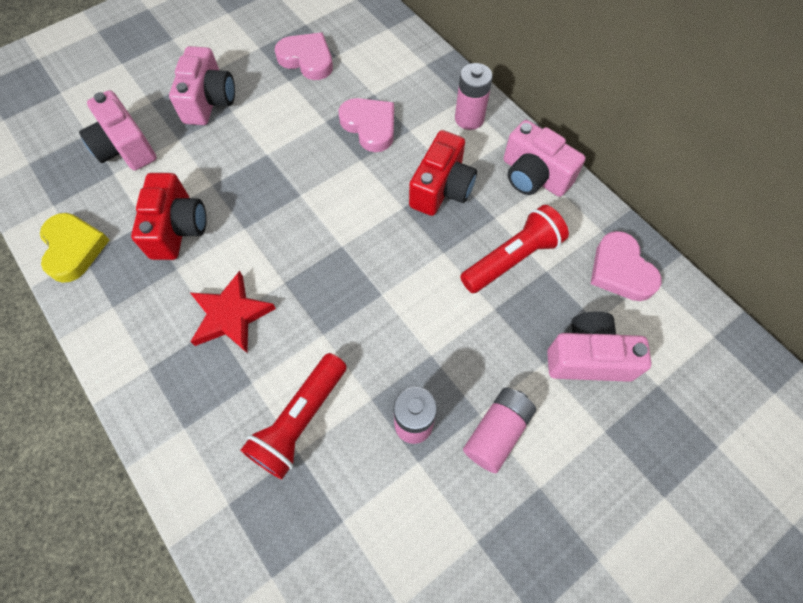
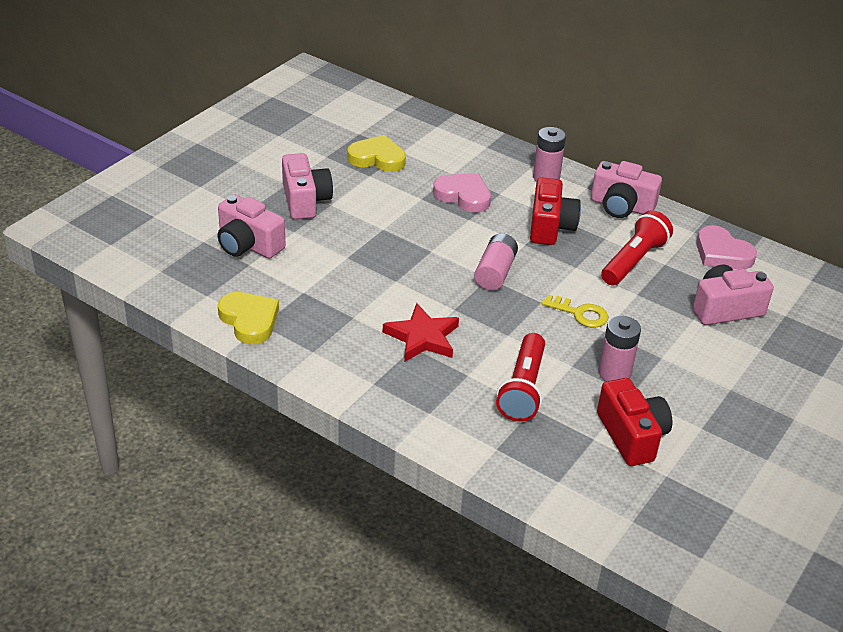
camera: 20 degrees left, 25 degrees down
(177, 228) = (336, 291): red camera -> red camera (631, 436)
(307, 59) = (377, 158): pink heart -> yellow heart
(416, 323) = (580, 313): none -> yellow key
(497, 432) = (681, 365): pink battery -> pink battery (495, 272)

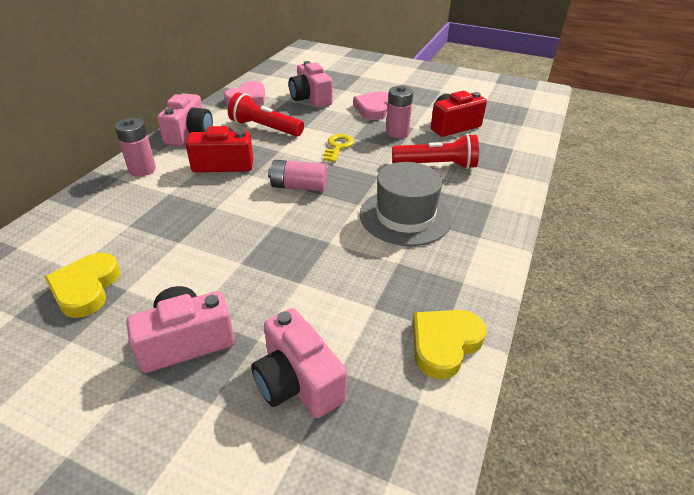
camera: 100 degrees left, 0 degrees up
(248, 245) = (297, 382): pink camera -> pink camera turned 120 degrees clockwise
(422, 337) = (405, 216): red star -> grey hat
(463, 196) = (173, 214): pink heart -> pink heart (374, 109)

